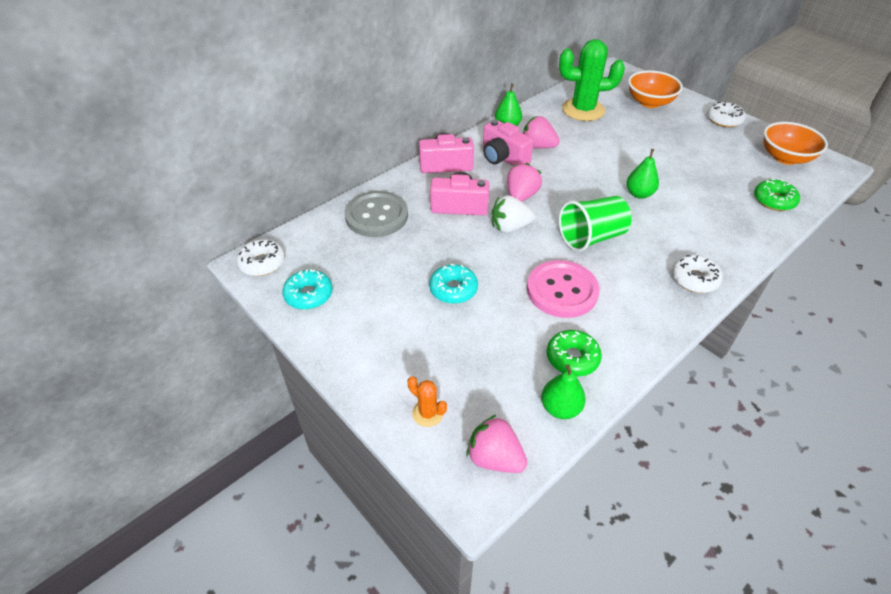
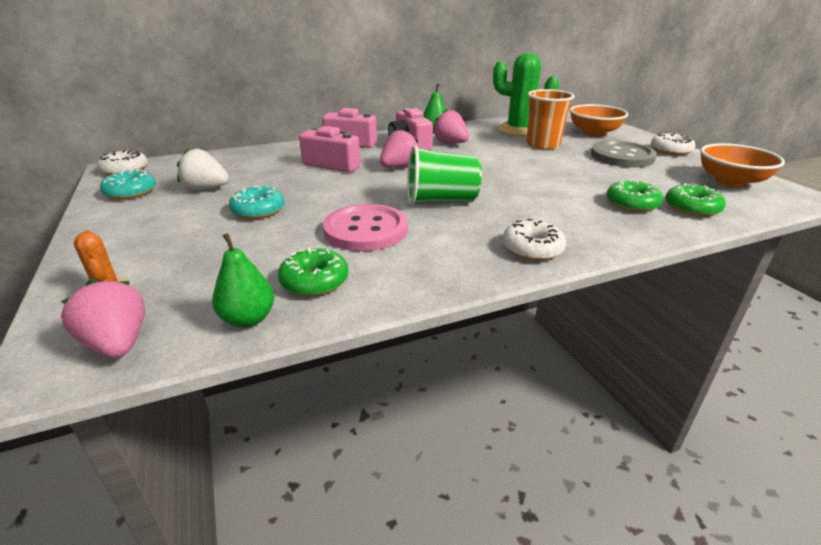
camera: 20 degrees right, 15 degrees down
(376, 216) = (254, 160): grey button -> grey button (622, 156)
(510, 227) = (364, 183): white strawberry -> white strawberry (206, 189)
(619, 132) = (543, 145): none -> orange cup
(639, 194) = (525, 182): green pear -> none
(731, 205) = (632, 204): none -> green donut

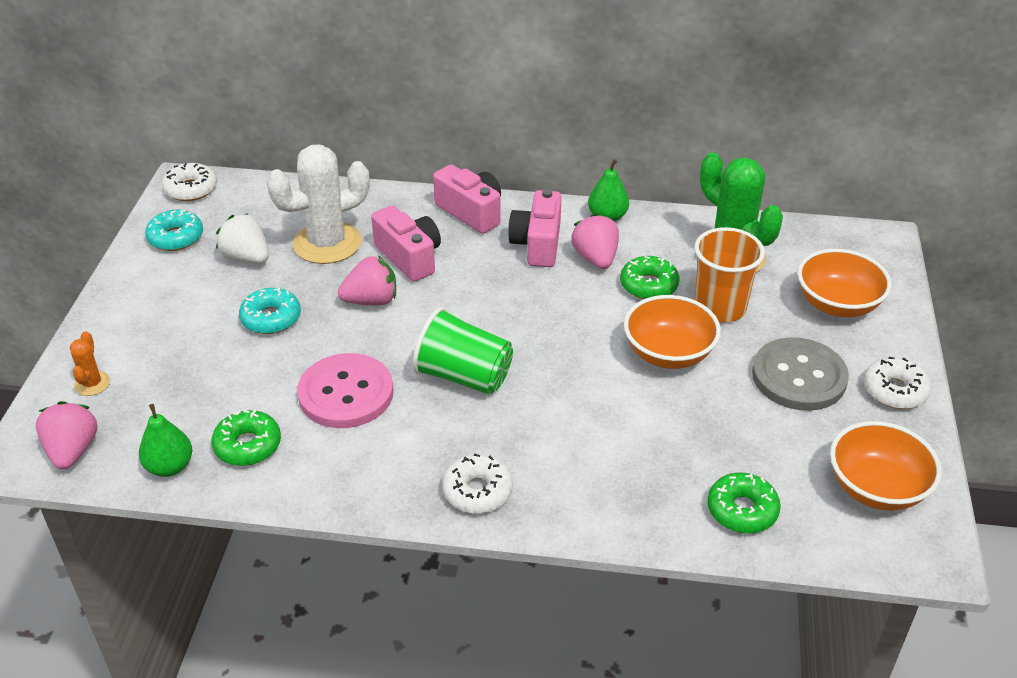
camera: 30 degrees right, 10 degrees up
(266, 171) = (327, 243): none -> white cactus
(399, 167) = (479, 291): pink strawberry -> pink strawberry (371, 301)
(545, 164) = (668, 353): none -> orange bowl
(632, 204) = (678, 472): green donut -> green donut (649, 285)

